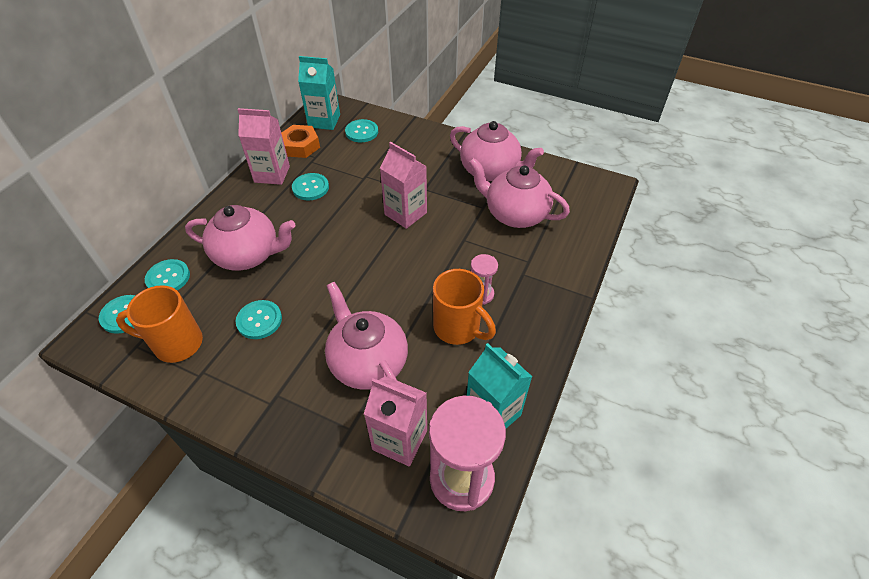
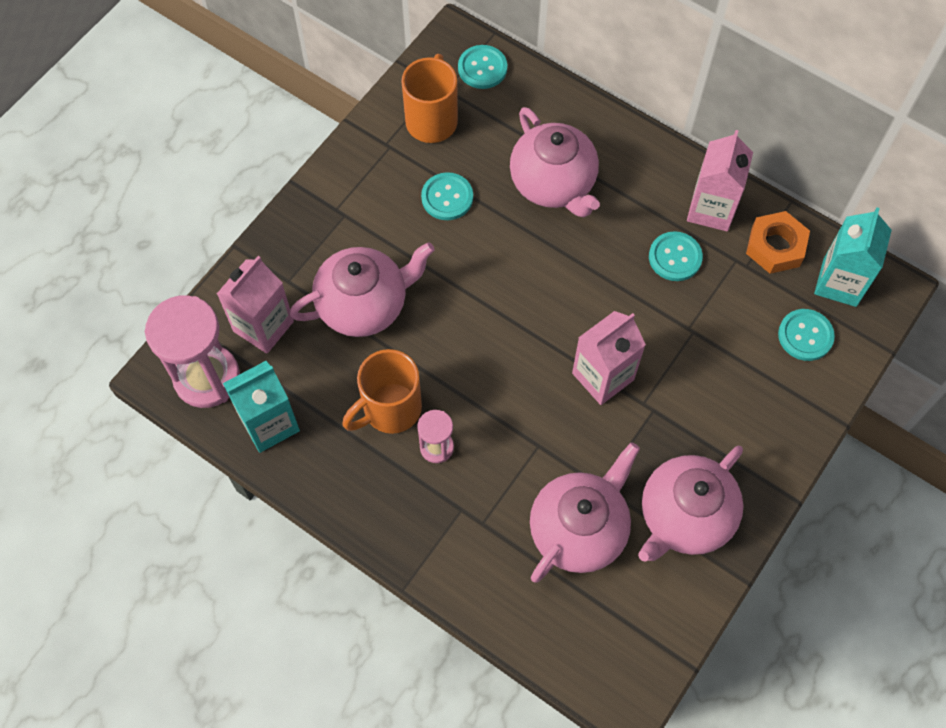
camera: 100 degrees right, 15 degrees up
(168, 278) = (531, 103): turquoise button -> none
(248, 255) = (553, 184): pink teapot -> pink teapot turned 45 degrees counterclockwise

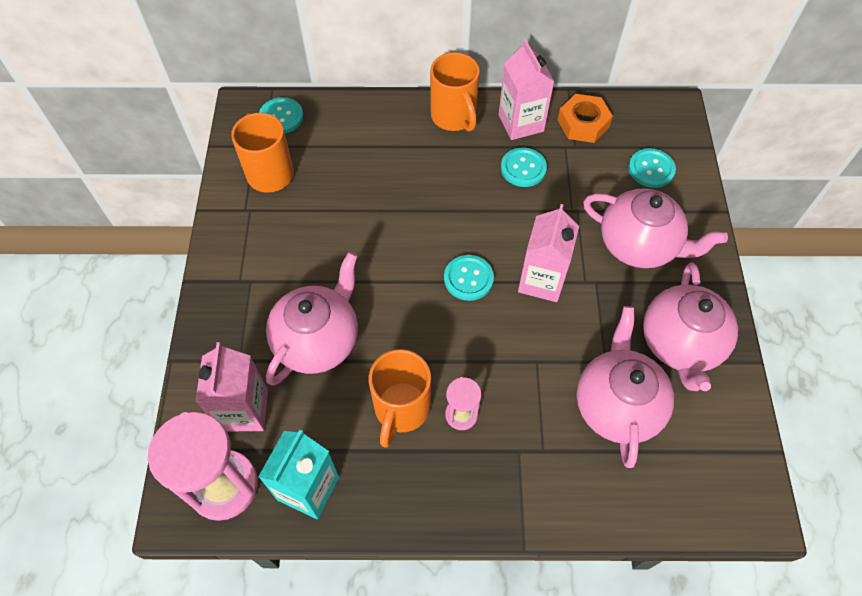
camera: 35 degrees left, 5 degrees down
(447, 197) = (324, 221): turquoise button -> turquoise button (468, 278)
(553, 184) = (397, 167): pink teapot -> pink teapot (639, 245)
(648, 164) = (454, 117): none -> orange mug
(839, 282) = (642, 122): turquoise carton -> none

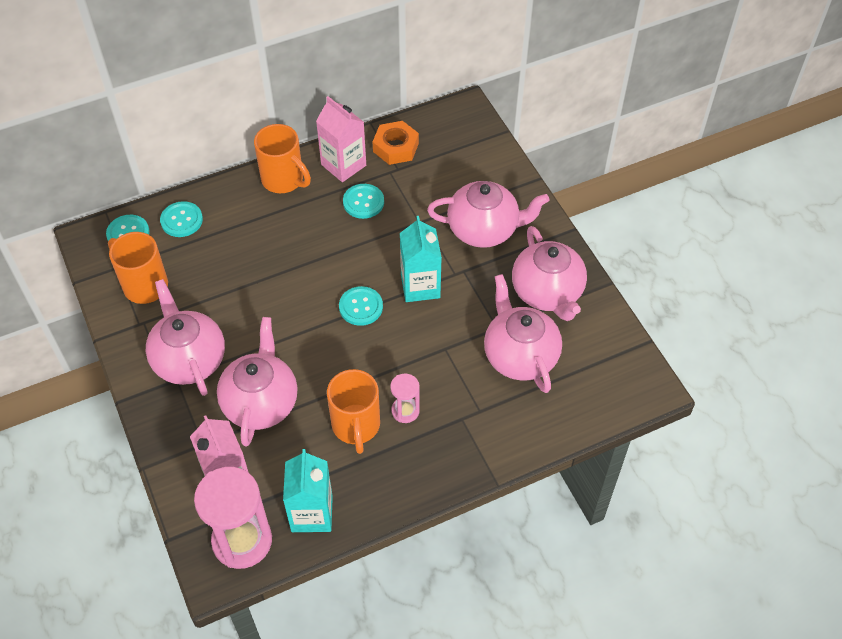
camera: 25 degrees left, 5 degrees down
(272, 265) = (189, 359): none -> pink teapot
(541, 280) = (420, 286): pink carton -> turquoise carton
(651, 169) = (467, 166): turquoise button -> turquoise button (181, 220)

